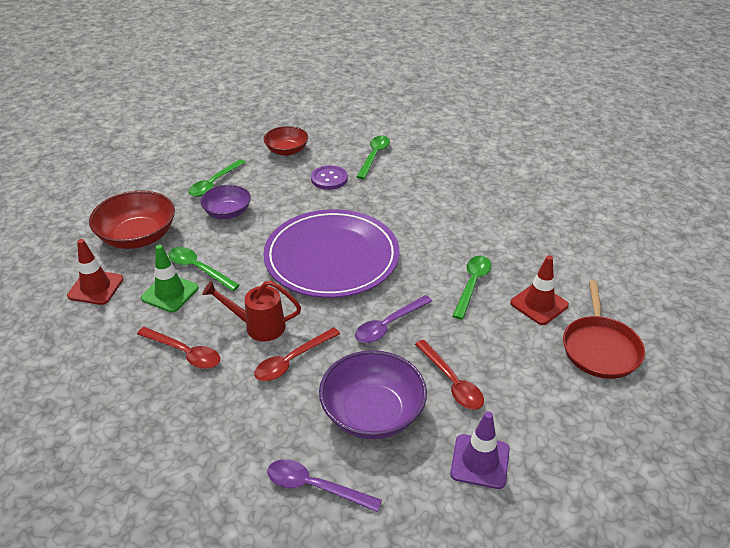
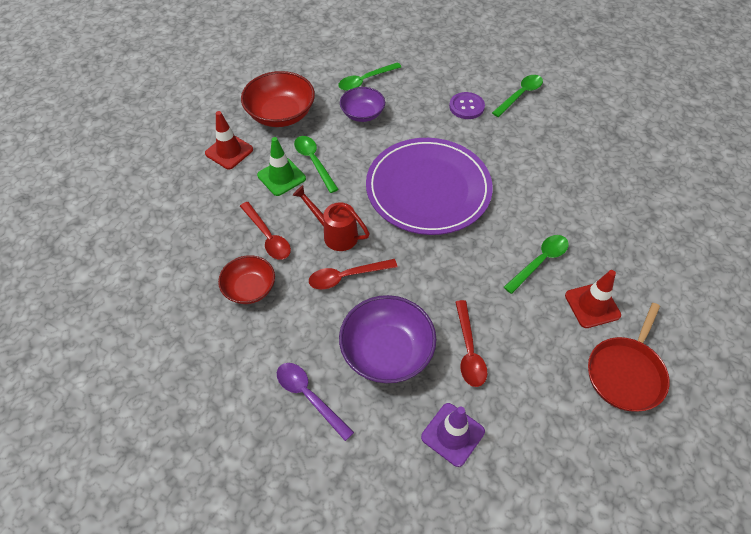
camera: 25 degrees right, 15 degrees up
(287, 150) = (443, 65): red bowl -> red bowl (250, 288)
(388, 325) = (443, 274): purple spoon -> none

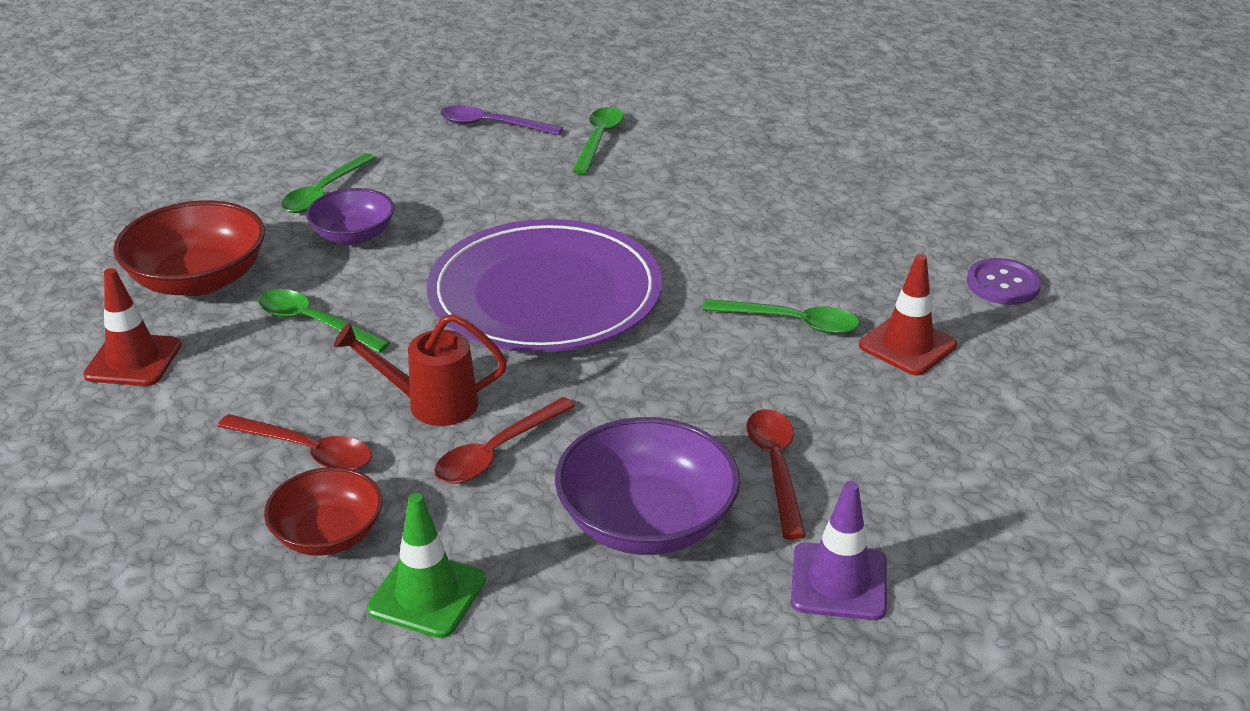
camera: 30 degrees left, 20 degrees down
(281, 177) = (267, 362): green traffic cone -> green traffic cone (427, 594)
(309, 397) = (562, 638): purple spoon -> purple spoon (492, 125)
(466, 107) = (525, 177): purple button -> purple button (1003, 284)
(469, 350) = (776, 468): red spoon -> red spoon turned 150 degrees counterclockwise
(540, 262) = (791, 322): green spoon -> green spoon turned 90 degrees clockwise
(626, 373) = (1018, 404): red pan -> none

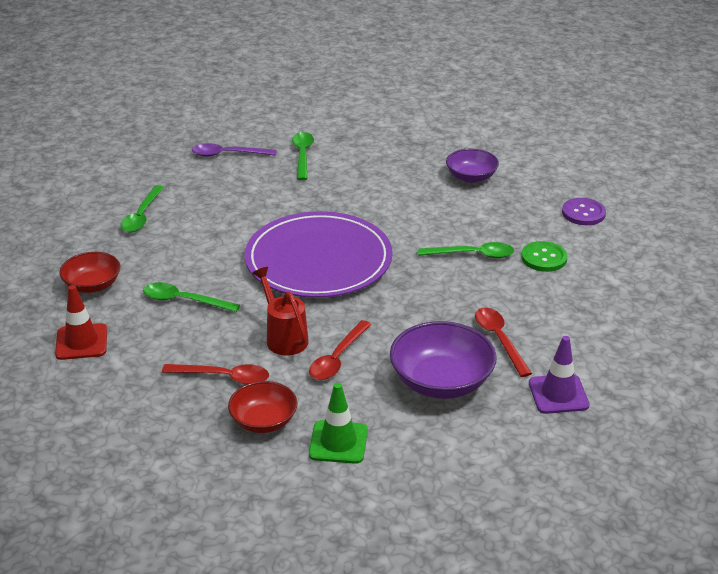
camera: 15 degrees left, 0 degrees up
(198, 280) = (92, 285): red bowl -> red bowl, size x0.63
(353, 235) = (177, 241): purple bowl -> purple bowl (471, 177)
(431, 404) = (284, 337): red watering can -> red watering can turned 75 degrees clockwise
(907, 345) = (544, 258): red traffic cone -> green button

